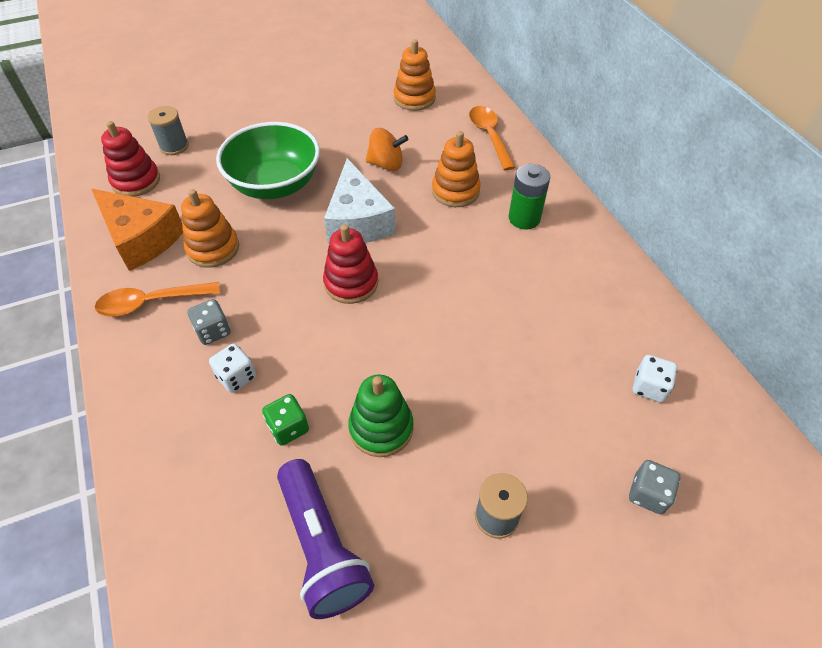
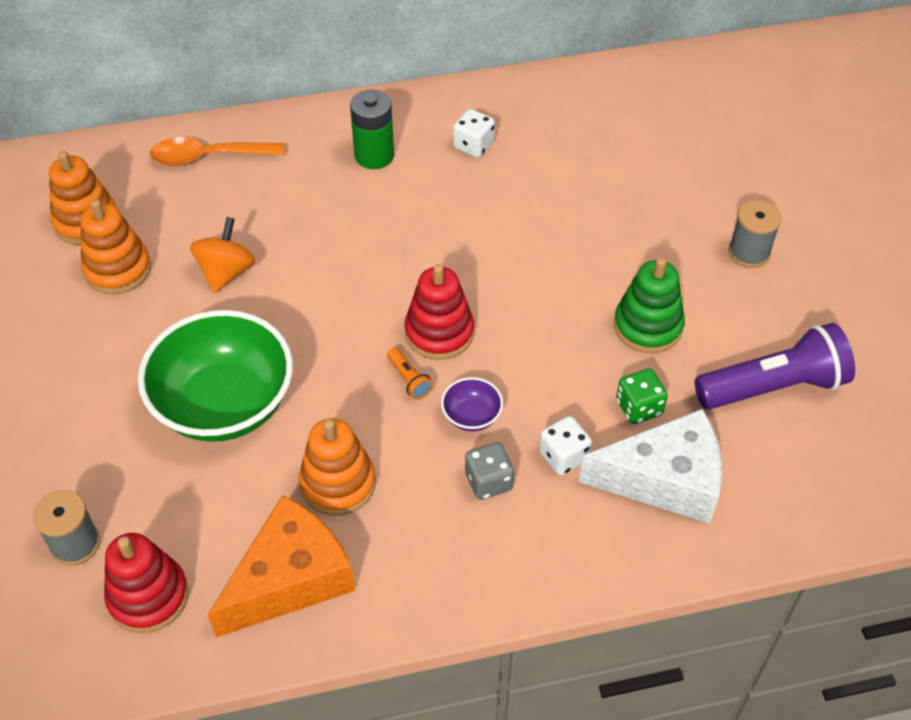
camera: 80 degrees left, 0 degrees up
(151, 303) = (424, 557): orange spoon -> none
(273, 313) = (471, 416): none -> purple bowl
(304, 272) = (409, 380): none -> orange flashlight
(357, 221) = (330, 315): white cheese -> white cheese (665, 479)
(455, 191) = (305, 209): orange stacking toy -> orange stacking toy (118, 269)
(648, 494) = (733, 148): grey dice -> none
(649, 387) = (625, 117): white dice -> white dice (473, 145)

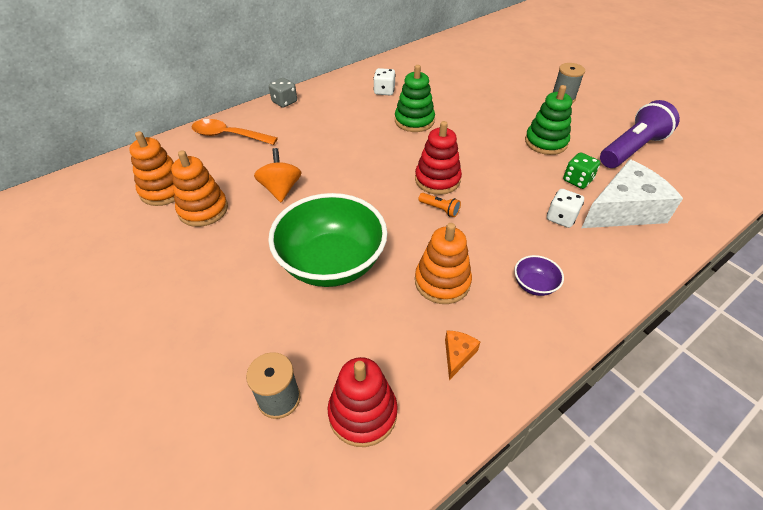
camera: 25 degrees left, 5 degrees down
(208, 157) = (228, 135): orange spoon -> orange spoon turned 45 degrees clockwise
(291, 579) = (457, 355): orange cheese -> orange cheese, size x0.41
(374, 155) = (331, 109): green battery -> none
(471, 416) = (492, 215): purple bowl -> purple bowl (534, 285)
(479, 218) = (414, 121): none -> green stacking toy
(488, 481) = (532, 246): grey dice -> grey dice (284, 102)

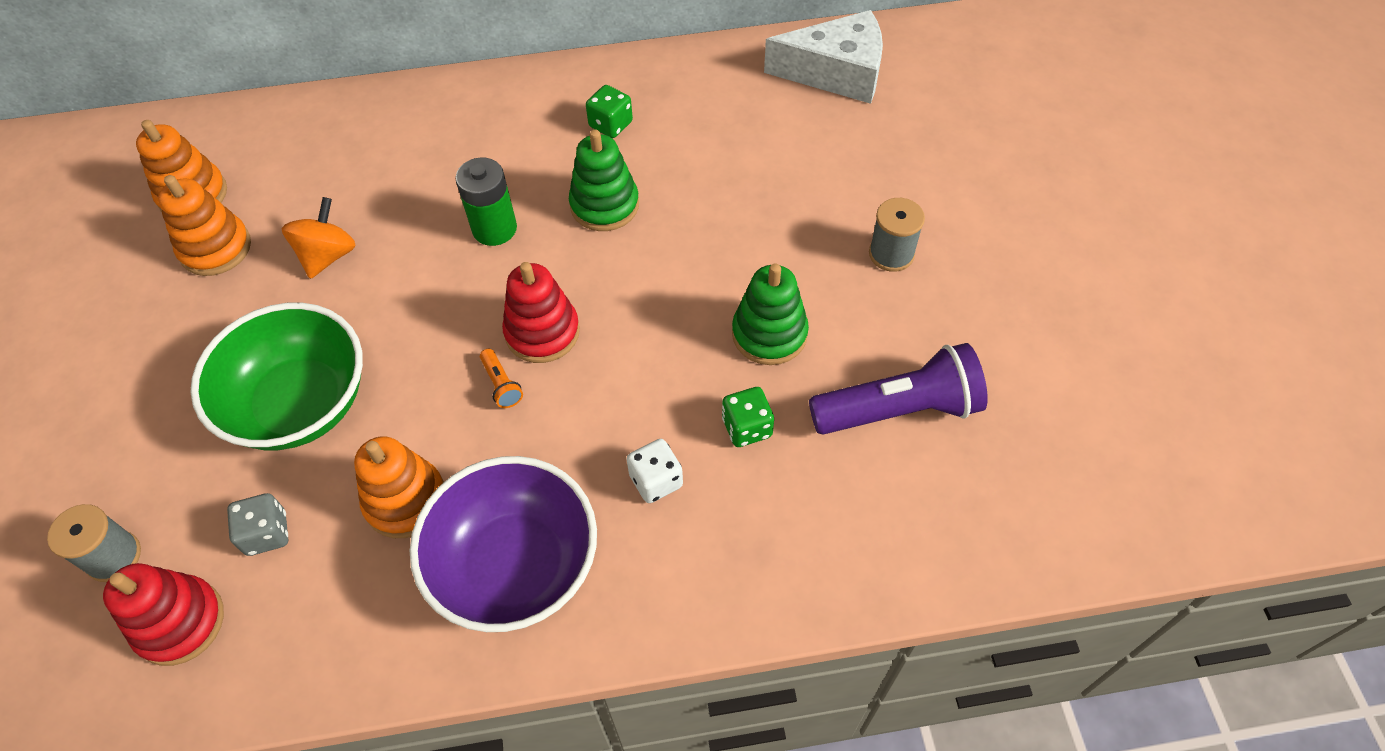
camera: 30 degrees right, 10 degrees up
(228, 135) = (331, 129): orange spoon -> none
(284, 102) = (450, 91): grey dice -> grey dice (267, 533)
(366, 147) = (494, 229): none -> green battery
(384, 91) = (610, 124): white dice -> green dice
(457, 355) = (336, 610): orange cheese -> none
(534, 285) = (515, 566): purple bowl -> purple bowl, size x2.43
(624, 210) = (764, 513): white cheese -> white cheese (836, 73)

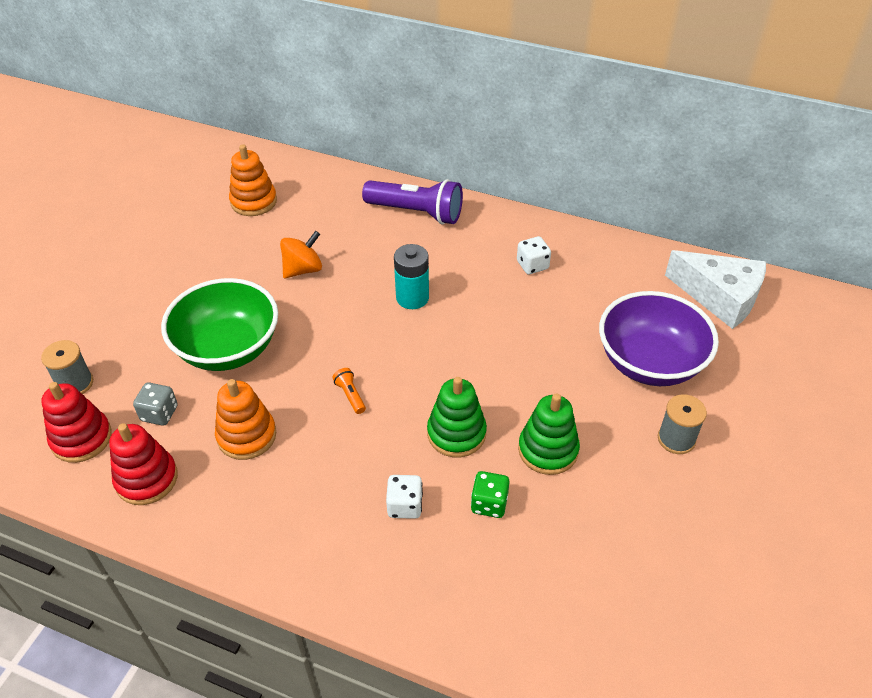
camera: 30 degrees right, 10 degrees down
(215, 248) = (245, 237): orange stacking toy -> none
(494, 229) = (412, 298): green battery -> turquoise battery
(501, 385) = (350, 395): orange flashlight -> orange flashlight turned 150 degrees clockwise
(515, 566) = (282, 510): purple bowl -> purple bowl (650, 363)
(542, 332) = (398, 375): red stacking toy -> red stacking toy (147, 479)
(604, 205) = (493, 314): green stacking toy -> green stacking toy (456, 433)
(610, 124) = (532, 265): green dice -> white dice
(899, 410) = (607, 549): purple flashlight -> purple flashlight (416, 213)

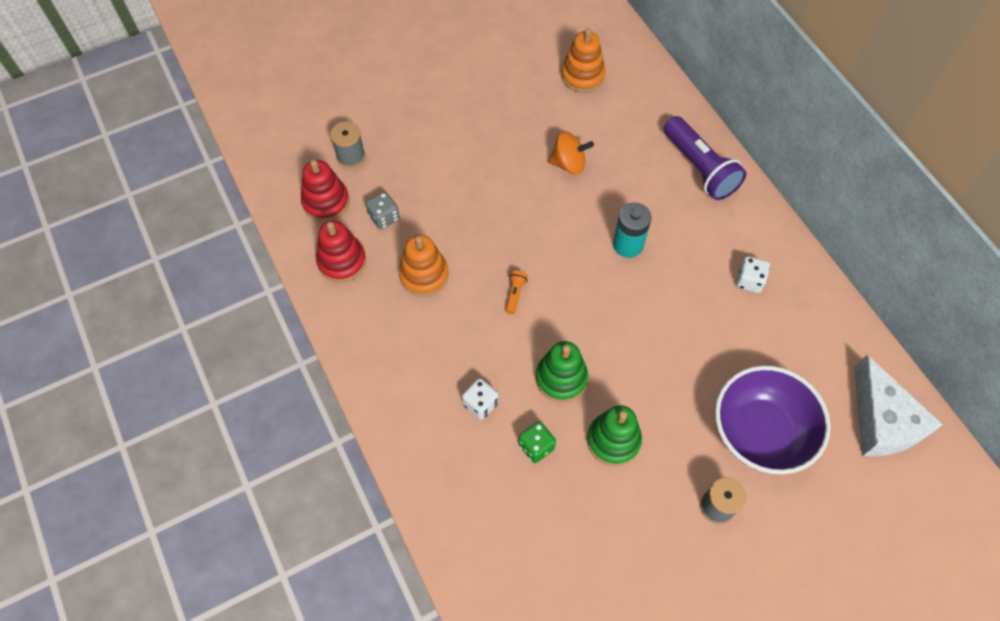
camera: 40 degrees right, 15 degrees up
(228, 348) = (464, 196): green bowl -> none

